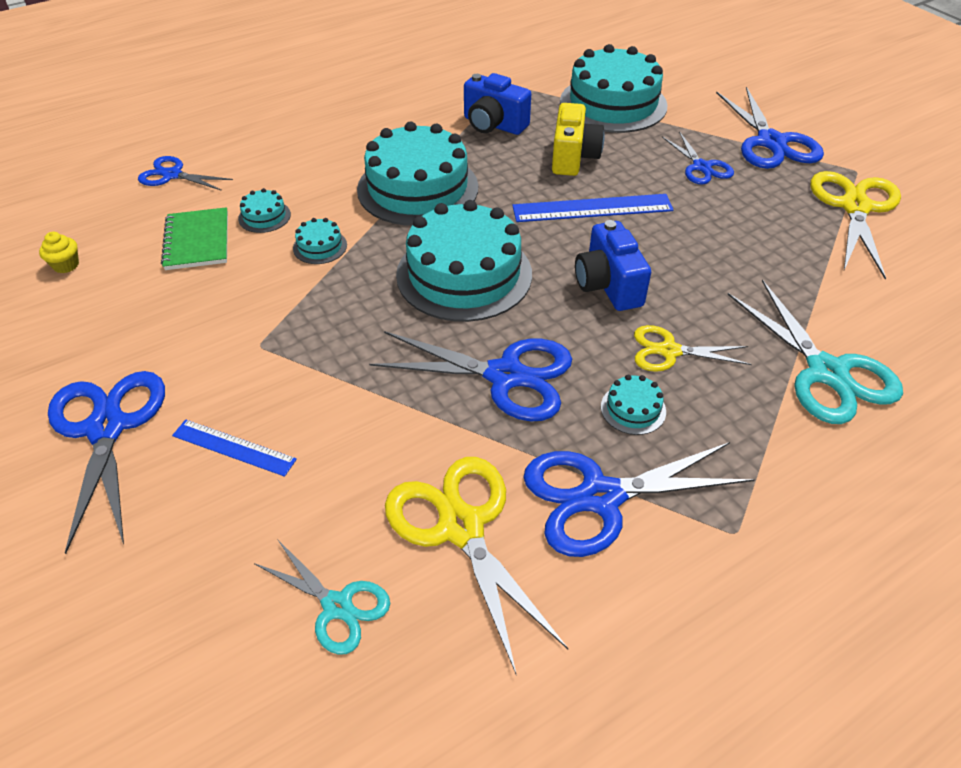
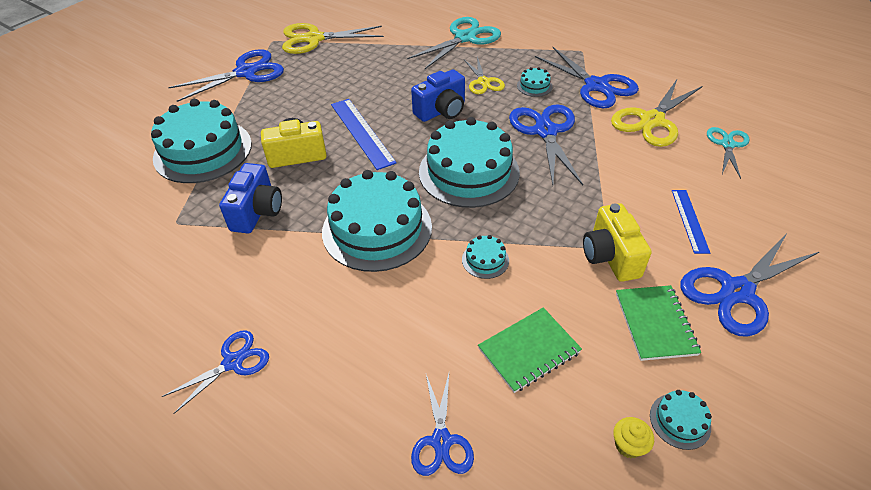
camera: 110 degrees left, 0 degrees up
(140, 336) = (655, 324): none -> green notebook
(246, 341) = (610, 256): none -> yellow camera
(264, 216) = (467, 317): turquoise cake -> turquoise cake (680, 421)
(701, 167) = (289, 95): blue scissors -> blue scissors (233, 362)

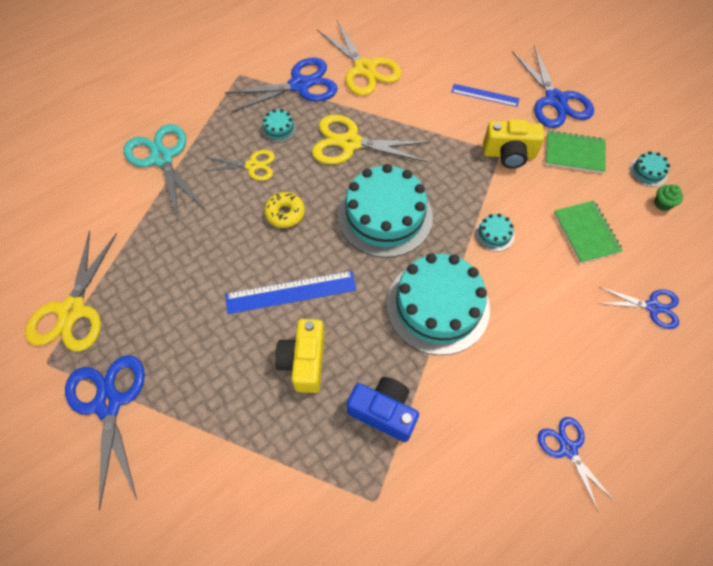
camera: 75 degrees left, 15 degrees up
(203, 151) = (257, 467): turquoise cake -> none
(441, 111) = (285, 213): blue camera -> yellow donut
(545, 131) = (350, 143): blue scissors -> yellow scissors
(628, 445) = (662, 204): yellow cupcake -> green cupcake
(727, 145) = (411, 39): turquoise scissors -> none

